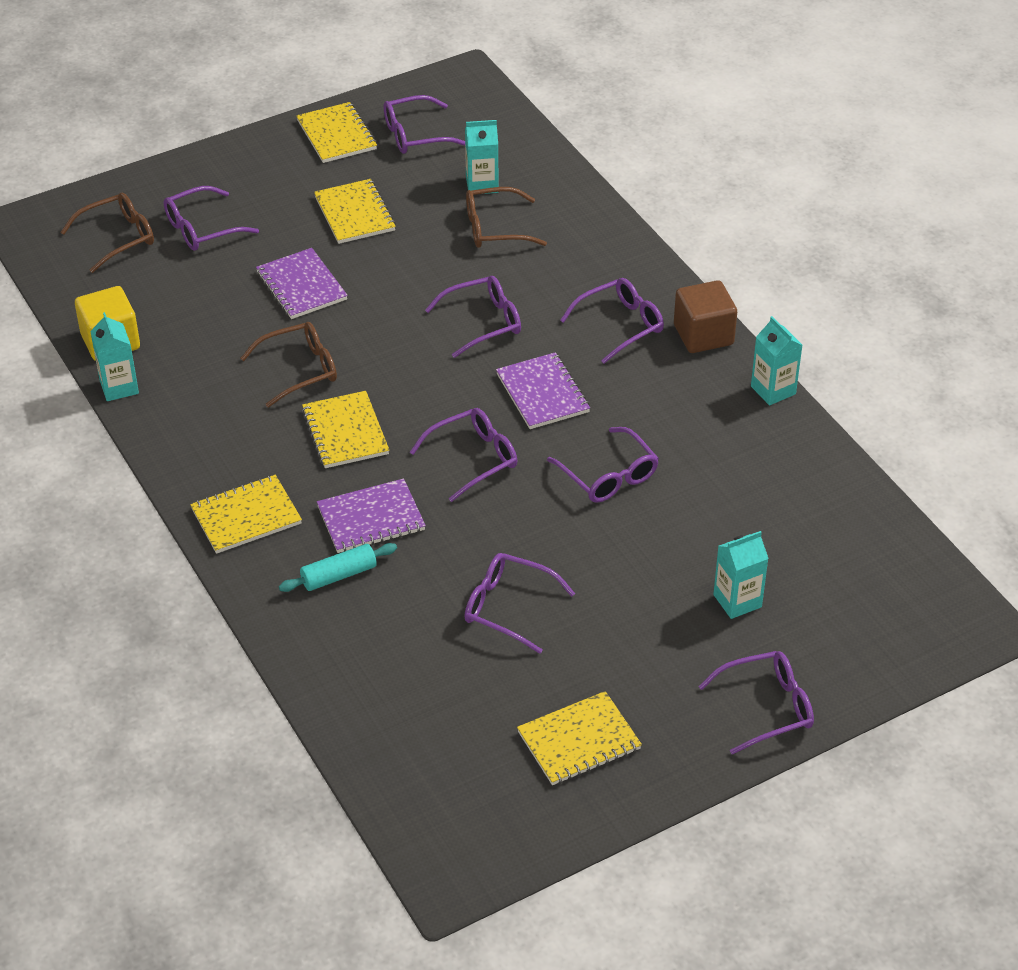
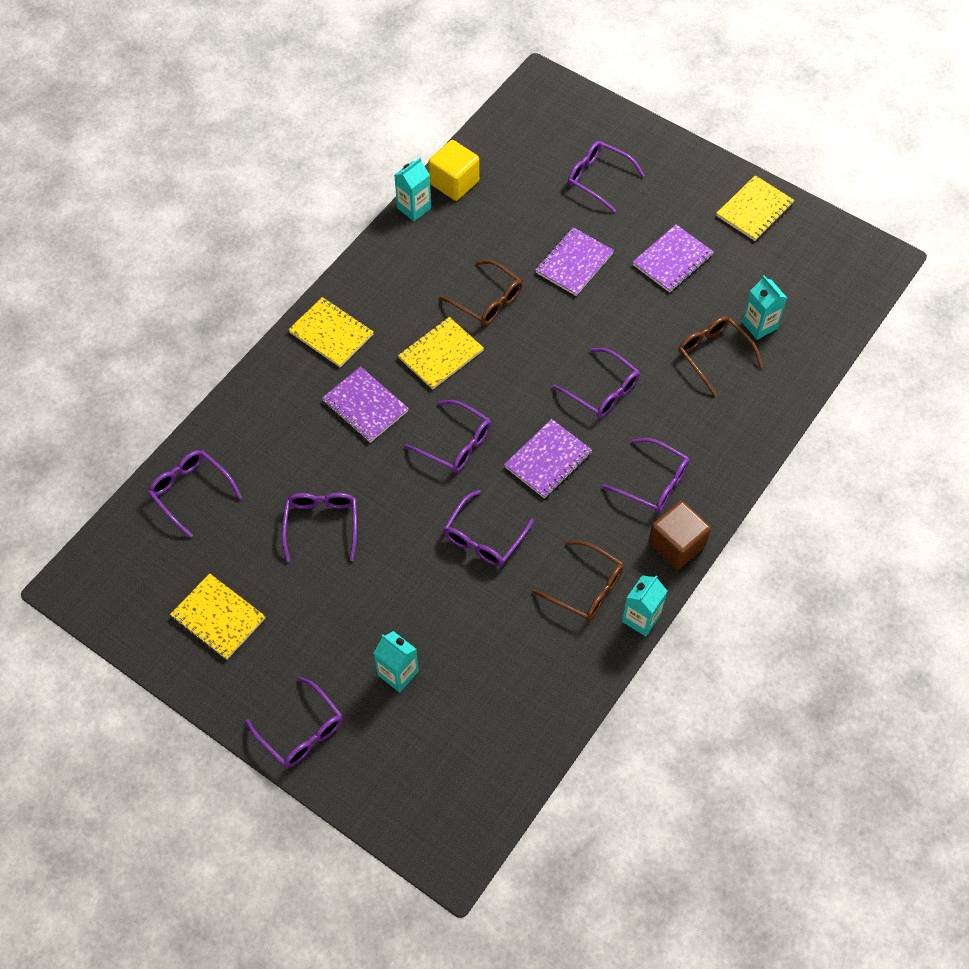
camera: 65 degrees right, 15 degrees up
(118, 238) = (559, 137): brown glasses -> brown glasses (586, 588)
(339, 575) = (303, 410): turquoise rolling pin -> none
(354, 214) = (672, 260): yellow notebook -> purple notebook
(415, 135) = (789, 258): purple glasses -> purple glasses (190, 492)

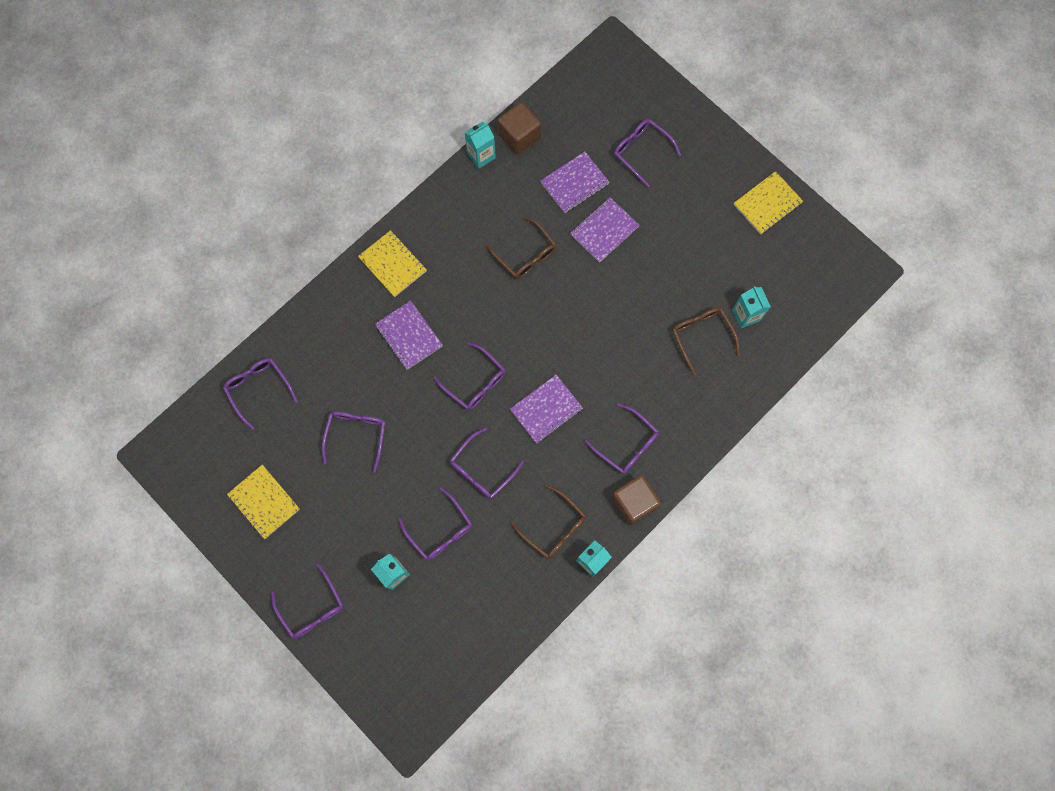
camera: 10 degrees right, 15 degrees up
(441, 354) = (478, 298): yellow notebook -> none
(454, 183) = (519, 136): yellow cube -> brown cube
(602, 391) = (603, 354): purple glasses -> purple glasses (440, 530)
(672, 260) = (687, 241): purple notebook -> purple notebook (574, 183)

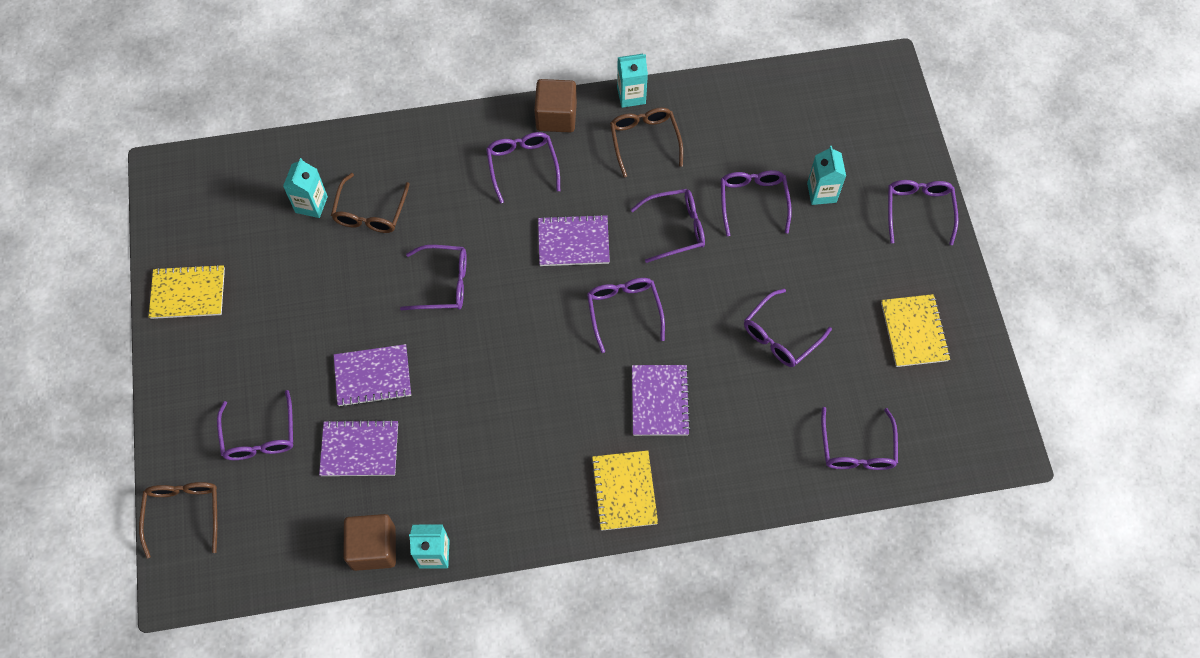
camera: 145 degrees left, 10 degrees down
(525, 254) = (474, 406): brown glasses -> brown glasses (184, 513)
(610, 320) = (444, 283): none -> purple glasses

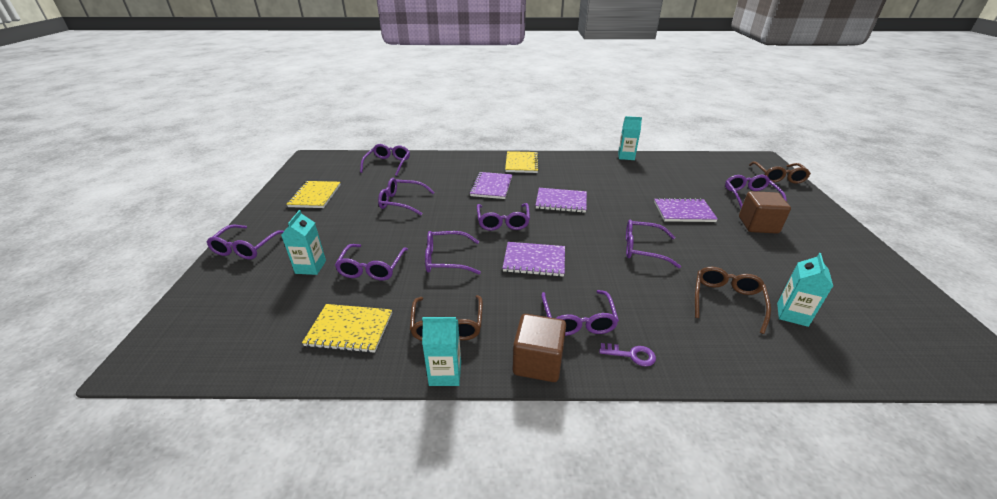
camera: 170 degrees left, 30 degrees down
(188, 293) = (865, 266): yellow notebook -> yellow notebook (350, 329)
(360, 449) = (680, 187): purple notebook -> purple notebook (561, 201)
(373, 548) = (659, 160): brown cube -> brown cube (758, 225)
(475, 135) = (632, 355): none -> purple key
(780, 336) = (401, 202): purple glasses -> purple glasses turned 135 degrees counterclockwise

